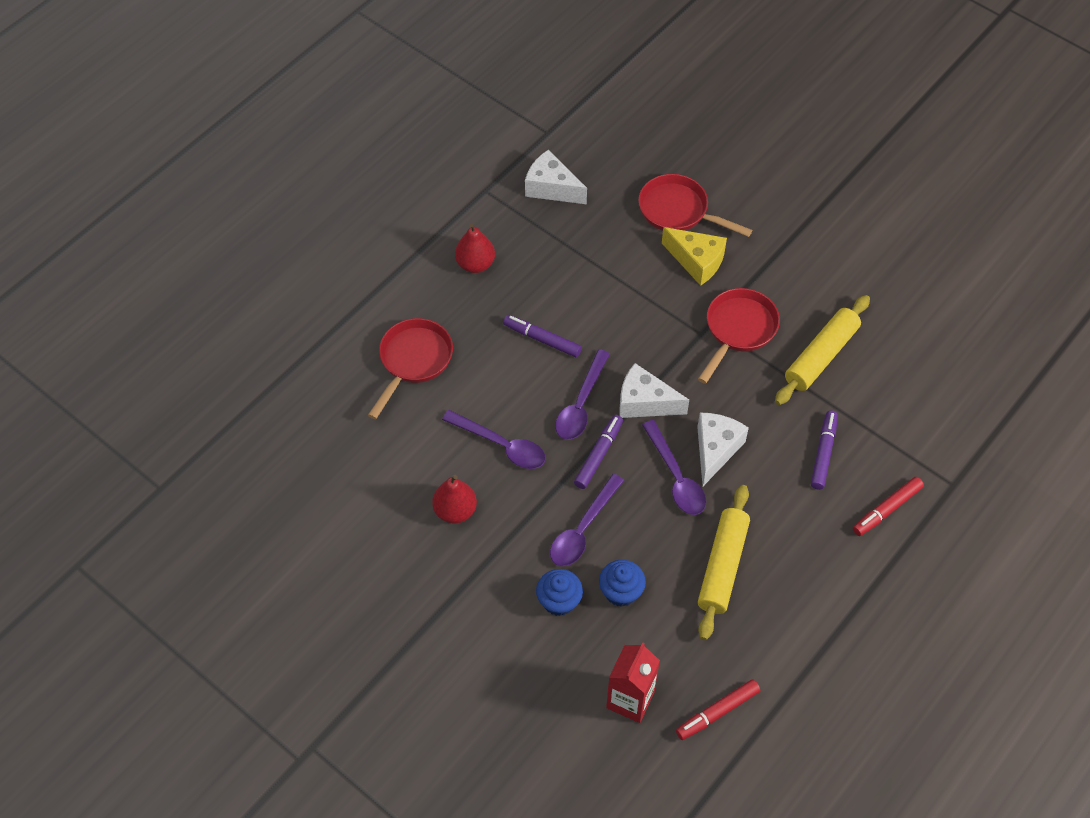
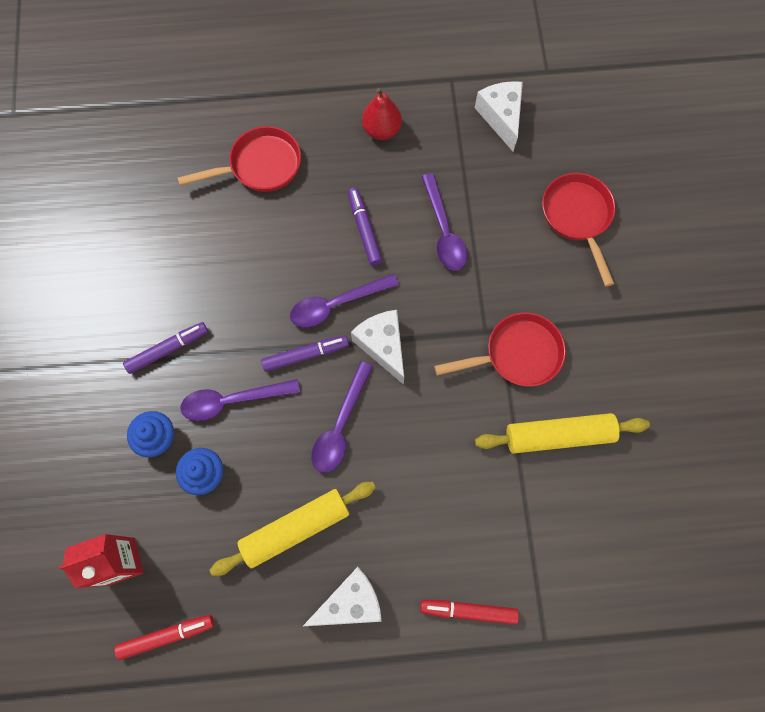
camera: 45 degrees right, 15 degrees up
(455, 511) = (166, 303): red pear -> none
(501, 445) = (248, 283): purple spoon -> purple spoon (444, 231)
(697, 261) = (546, 270): yellow cheese -> none
(715, 450) = (392, 433): white cheese -> white cheese (350, 602)
(717, 712) = (166, 635): red marker -> red marker turned 150 degrees clockwise
(823, 453) = (471, 515): purple marker -> purple marker (168, 349)

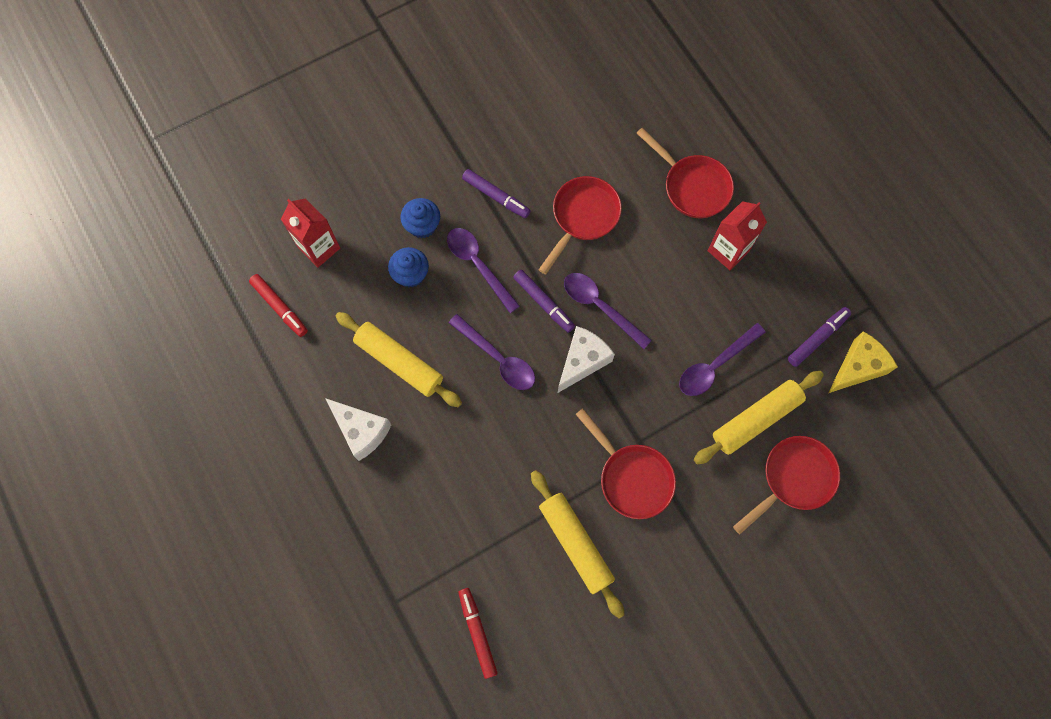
camera: 65 degrees right, 0 degrees up
(236, 277) = (582, 217): none -> red pan
(340, 166) = (728, 250): none -> red carton
(340, 425) = (498, 358): purple spoon -> purple spoon turned 135 degrees counterclockwise
(364, 229) = (680, 298): purple marker -> purple marker (817, 338)
(381, 130) = (784, 269): red pear -> none
(468, 611) = (394, 527): red marker -> red marker (477, 632)
(501, 117) = (857, 367): white cheese -> yellow cheese
(510, 221) = (756, 419): none -> yellow rolling pin

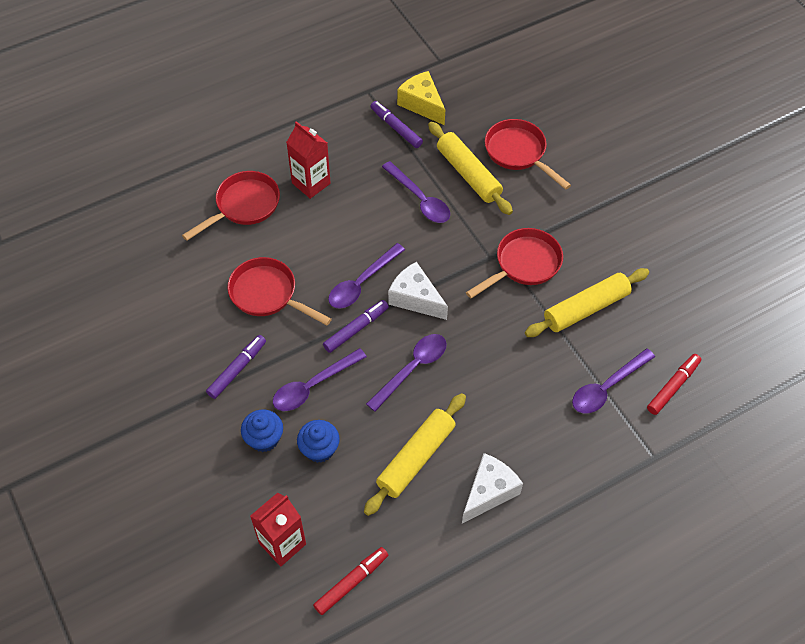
camera: 90 degrees left, 15 degrees down
(476, 559) = (607, 387): none -> purple spoon
(477, 632) = (673, 386): red marker -> red marker turned 150 degrees clockwise

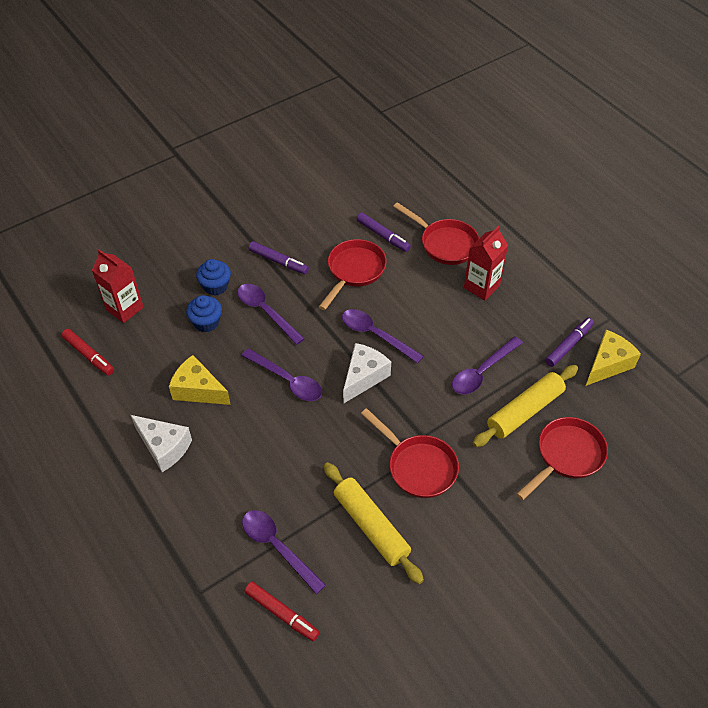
camera: 85 degrees right, 5 degrees down
(356, 329) = (325, 335): purple marker -> purple marker (383, 236)
(416, 458) = (198, 390): yellow rolling pin -> yellow cheese

